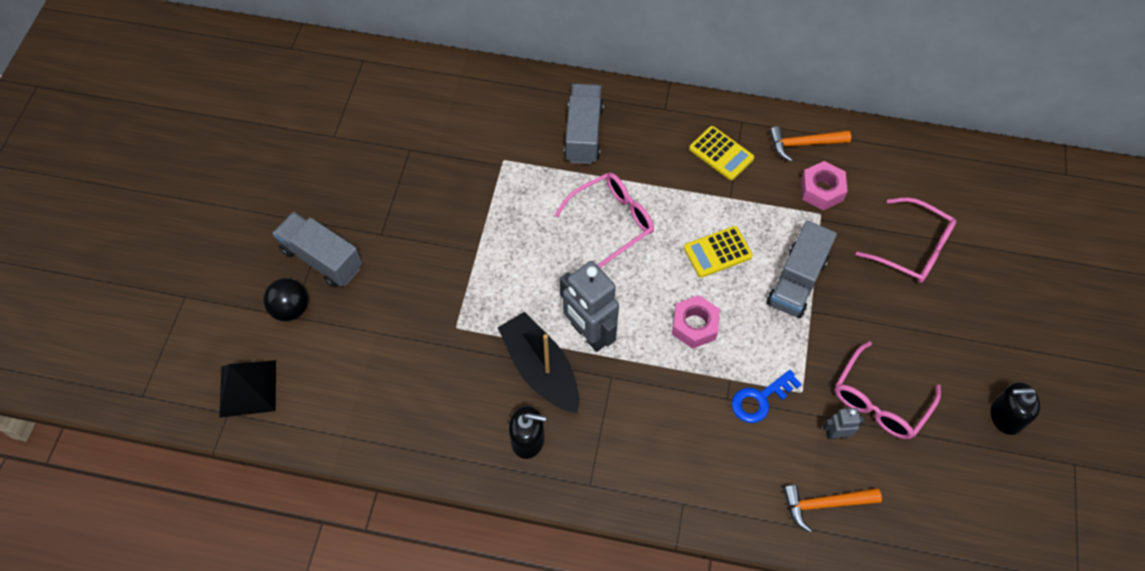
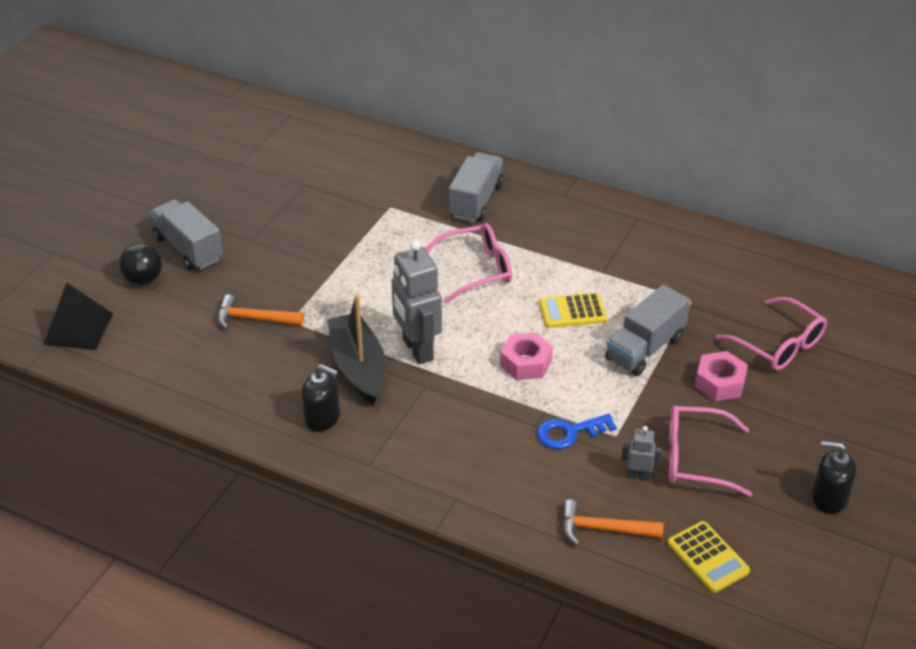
camera: 15 degrees right, 20 degrees down
(721, 153) = (607, 238): yellow calculator -> yellow calculator (708, 557)
(803, 144) = (695, 245): orange hammer -> orange hammer (254, 319)
(821, 190) = (700, 283): pink nut -> pink nut (720, 382)
(879, 401) = (695, 458): pink glasses -> pink glasses turned 45 degrees clockwise

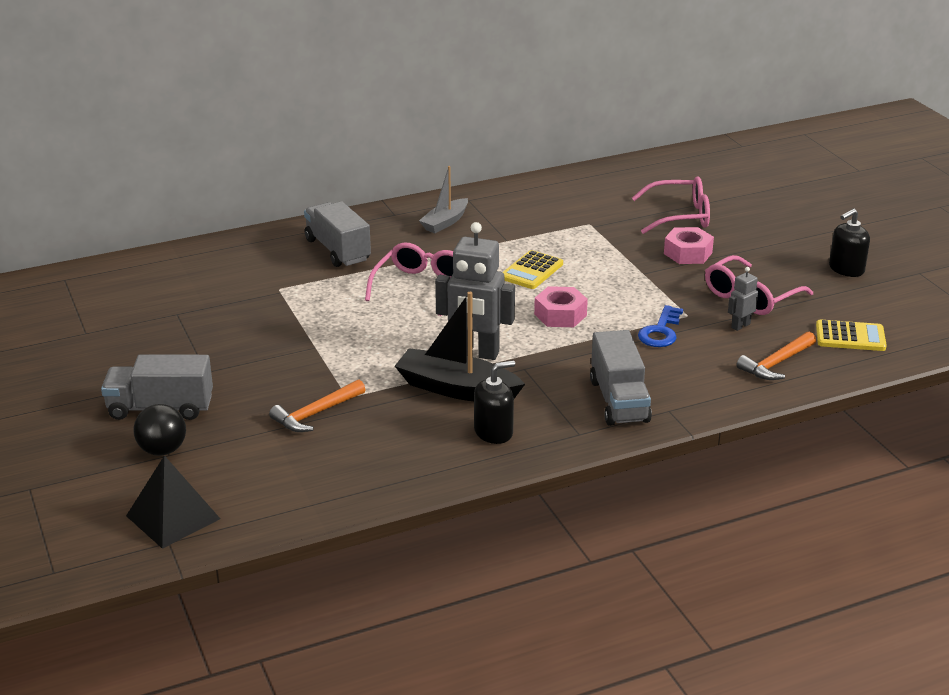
camera: 50 degrees left, 10 degrees down
(586, 226) = (445, 222): none -> grey boat
(645, 348) = (613, 263): grey truck -> grey truck (619, 401)

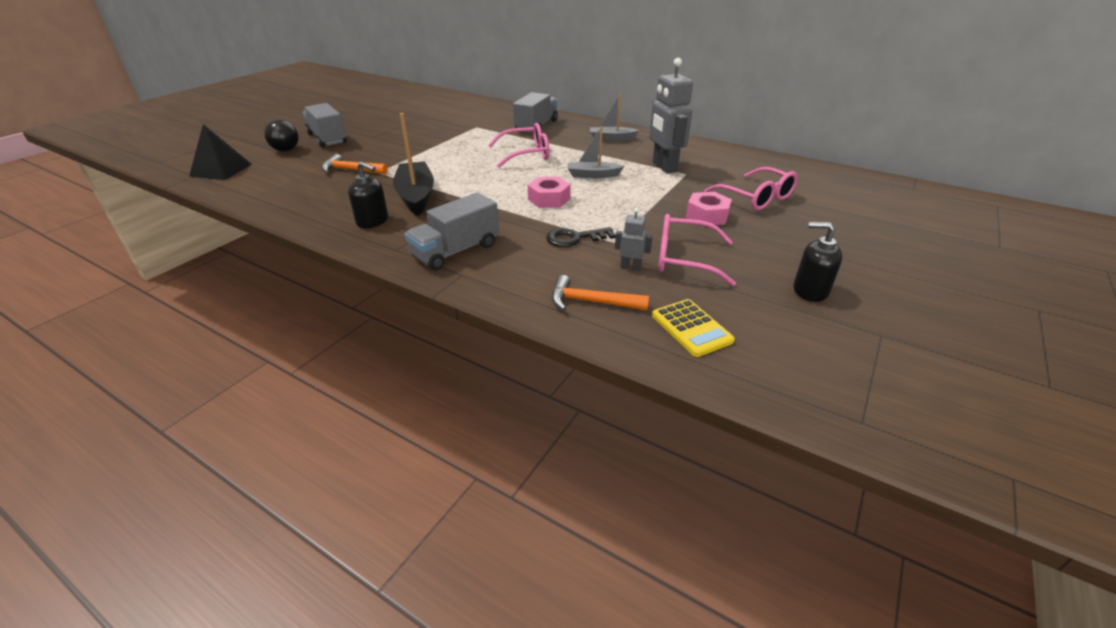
camera: 55 degrees right, 5 degrees up
(475, 353) = (466, 189): grey robot -> grey robot (664, 167)
(531, 271) = (592, 175): yellow calculator -> grey boat
(660, 331) = (575, 238): blue key -> black key

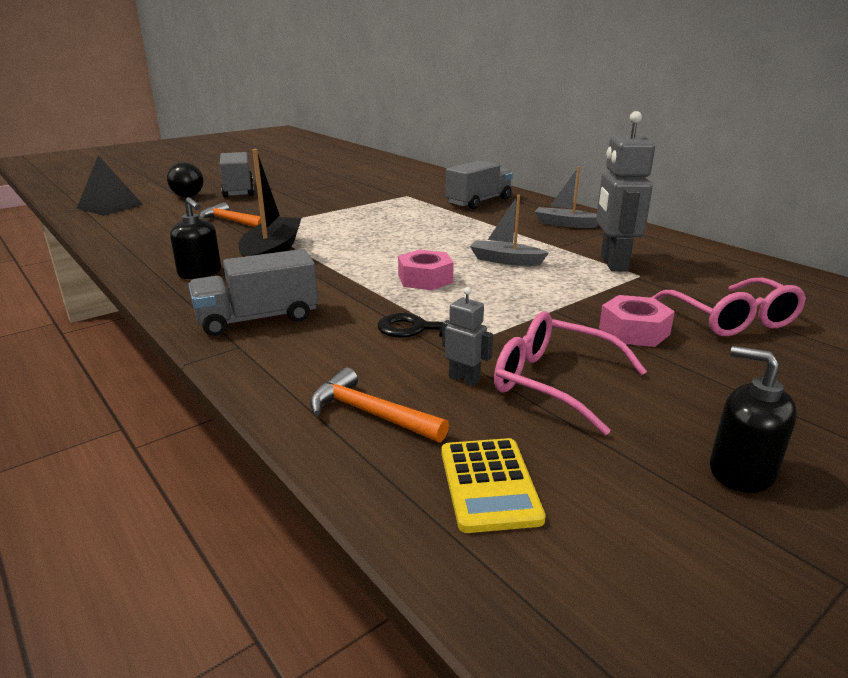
camera: 20 degrees right, 10 degrees down
(526, 154) = (440, 228): pink glasses -> none

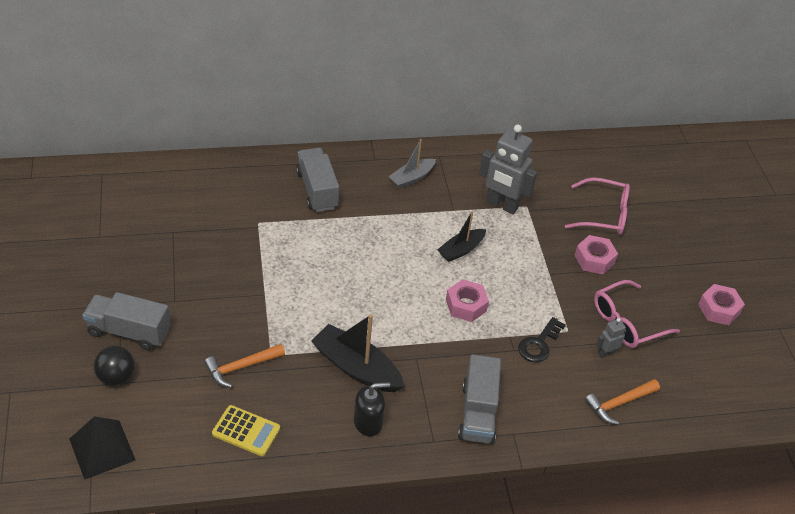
camera: 65 degrees left, 20 degrees up
(489, 485) = (691, 388): yellow calculator -> yellow calculator (246, 431)
(505, 260) = (461, 250): grey boat -> black boat
(741, 471) = (719, 309): black soap dispenser -> pink nut

